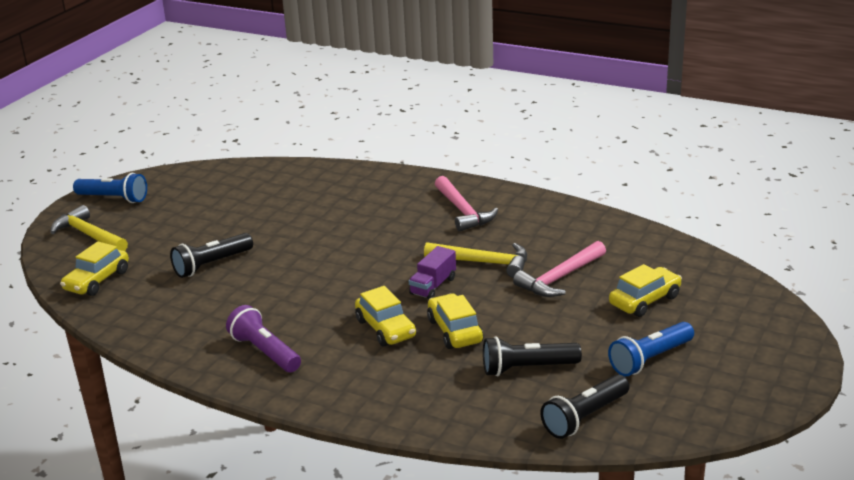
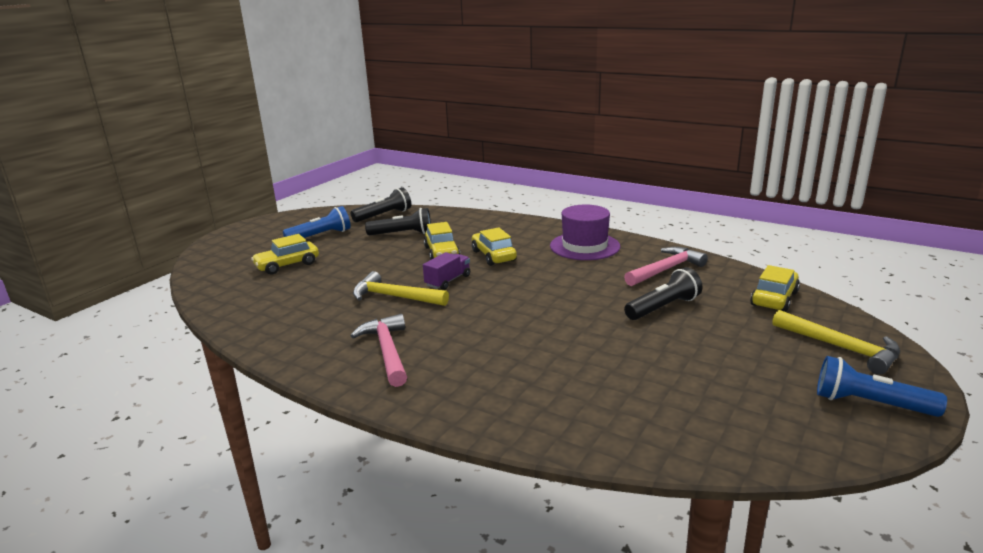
camera: 175 degrees left, 5 degrees down
(265, 352) = (584, 246): purple flashlight -> purple hat
(560, 278) = (337, 282): pink hammer -> pink hammer (666, 269)

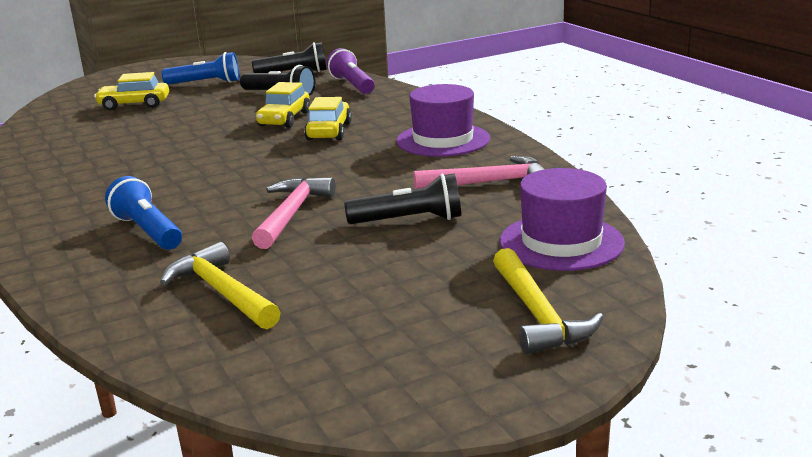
camera: 30 degrees right, 0 degrees up
(387, 351) = (86, 196): pink hammer -> pink hammer (291, 214)
(394, 297) = (172, 151): yellow hammer -> yellow hammer (221, 292)
(447, 217) = (352, 85): none -> purple flashlight
(448, 281) = (243, 147): purple truck -> none
(774, 298) = (561, 242): yellow car -> purple hat
(870, 404) = (451, 379): blue flashlight -> blue flashlight (148, 231)

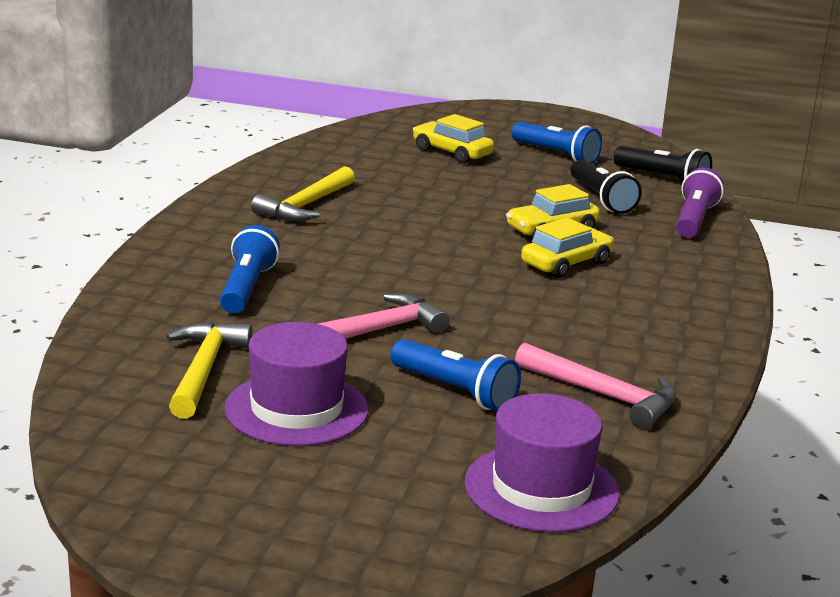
camera: 40 degrees right, 0 degrees up
(409, 220) = (455, 391): black flashlight -> blue flashlight
(443, 140) = (655, 327): purple hat -> purple hat (296, 409)
(538, 314) = (383, 534): yellow hammer -> yellow hammer (305, 206)

